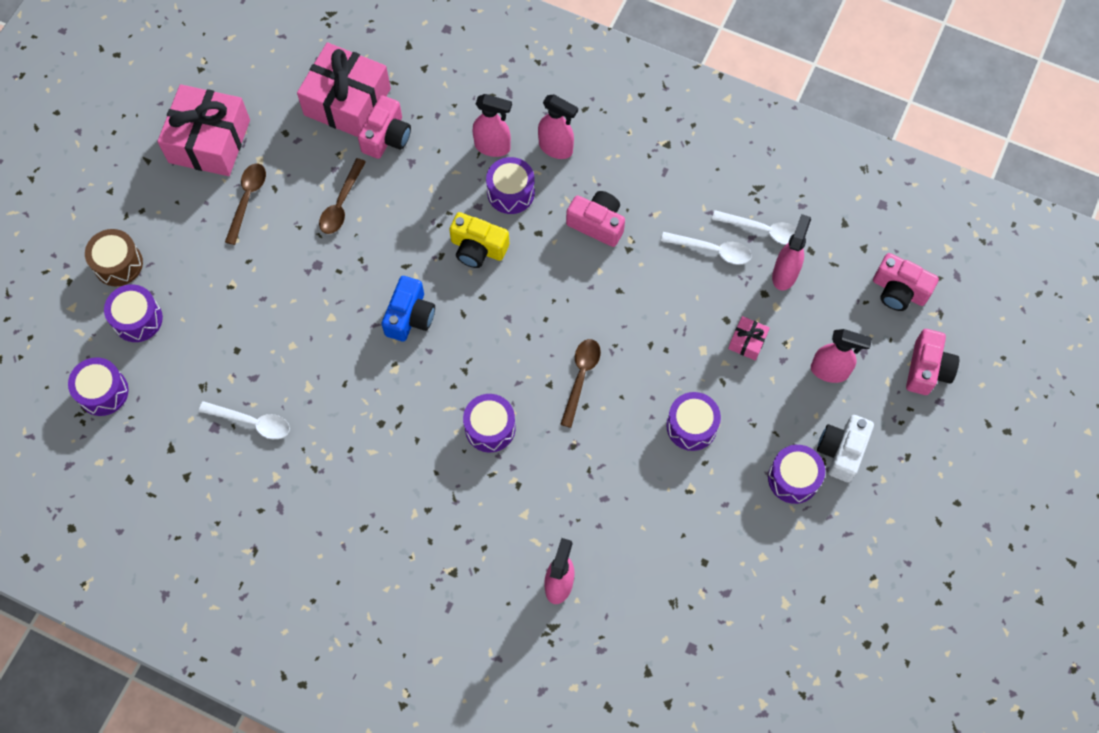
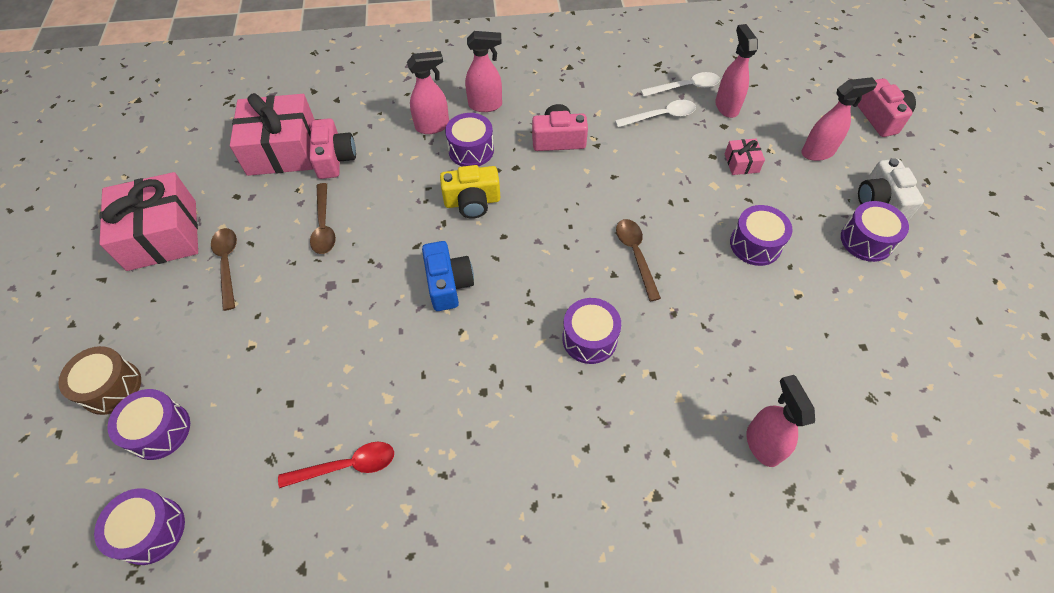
camera: 30 degrees left, 10 degrees down
(252, 422) = (347, 466): white spoon -> red spoon
(899, 290) = (813, 80): pink camera -> none

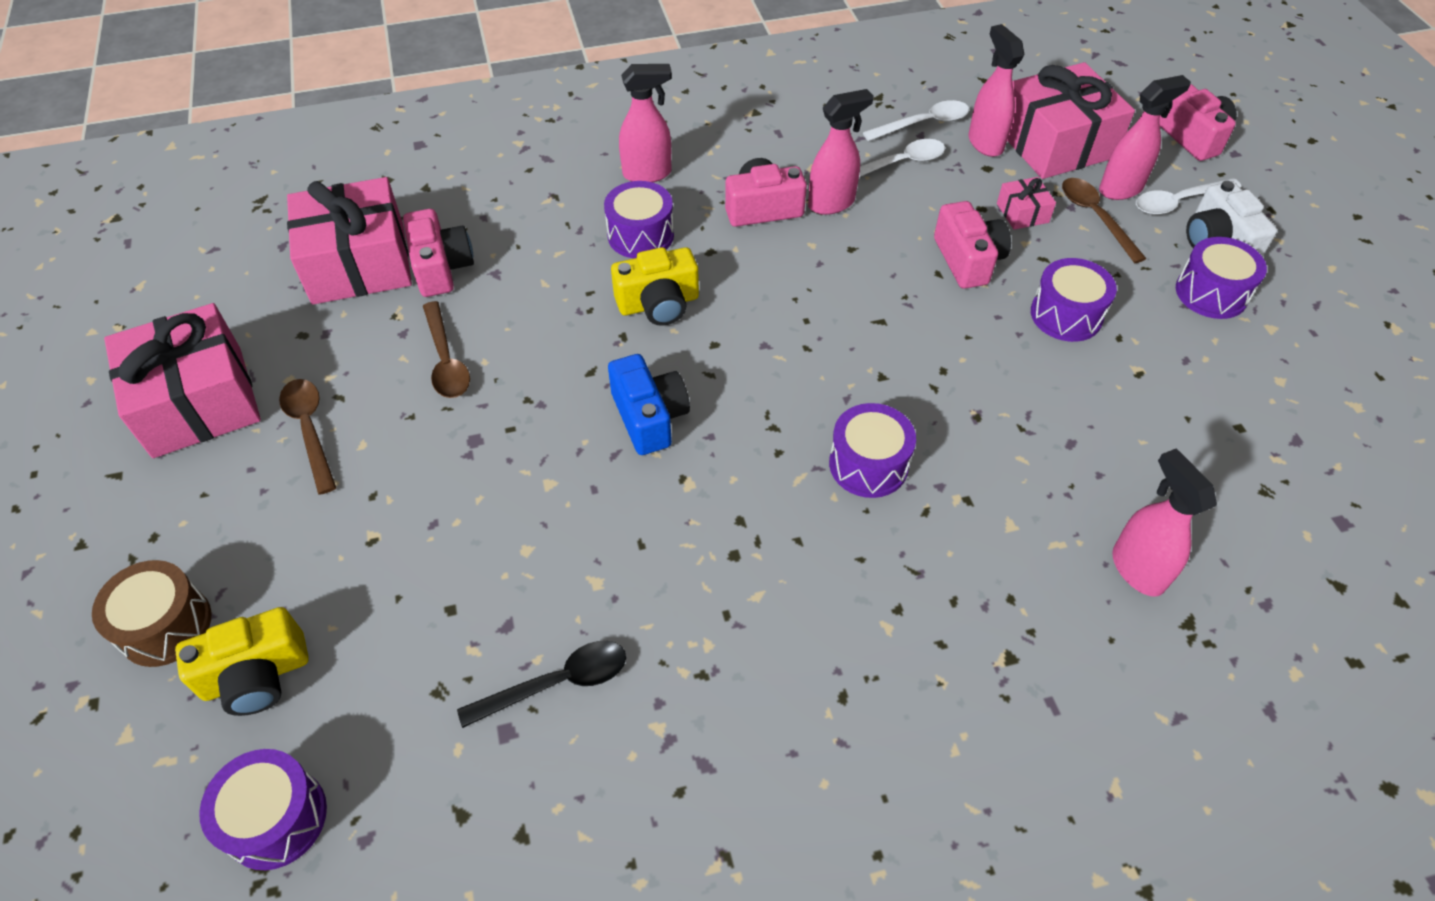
camera: 10 degrees left, 5 degrees down
(159, 430) = (256, 675): purple drum -> yellow camera
(347, 466) = (557, 683): red spoon -> black spoon
(433, 126) = (577, 209): pink spray bottle -> pink spray bottle (832, 203)
(635, 255) = (906, 347): brown spoon -> brown spoon (1095, 217)
(694, 194) = (968, 260): none -> pink camera
(778, 112) = (1055, 143): none -> pink gift
(858, 167) = (1178, 202): none -> white spoon

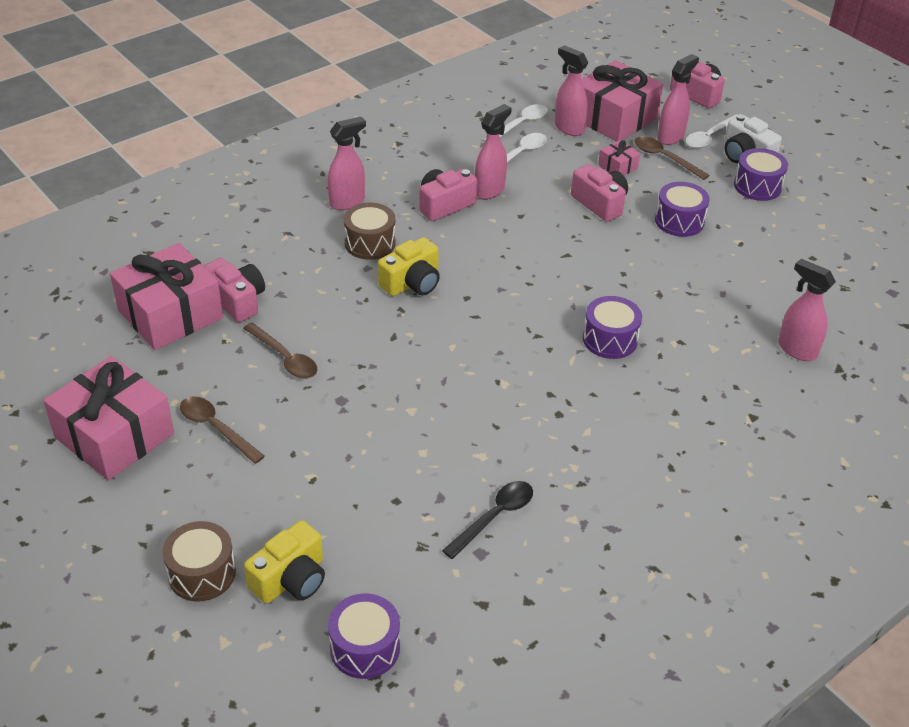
camera: 25 degrees left, 10 degrees down
(640, 235) = (370, 243): purple drum -> brown drum
(649, 417) = (452, 352): blue camera -> none

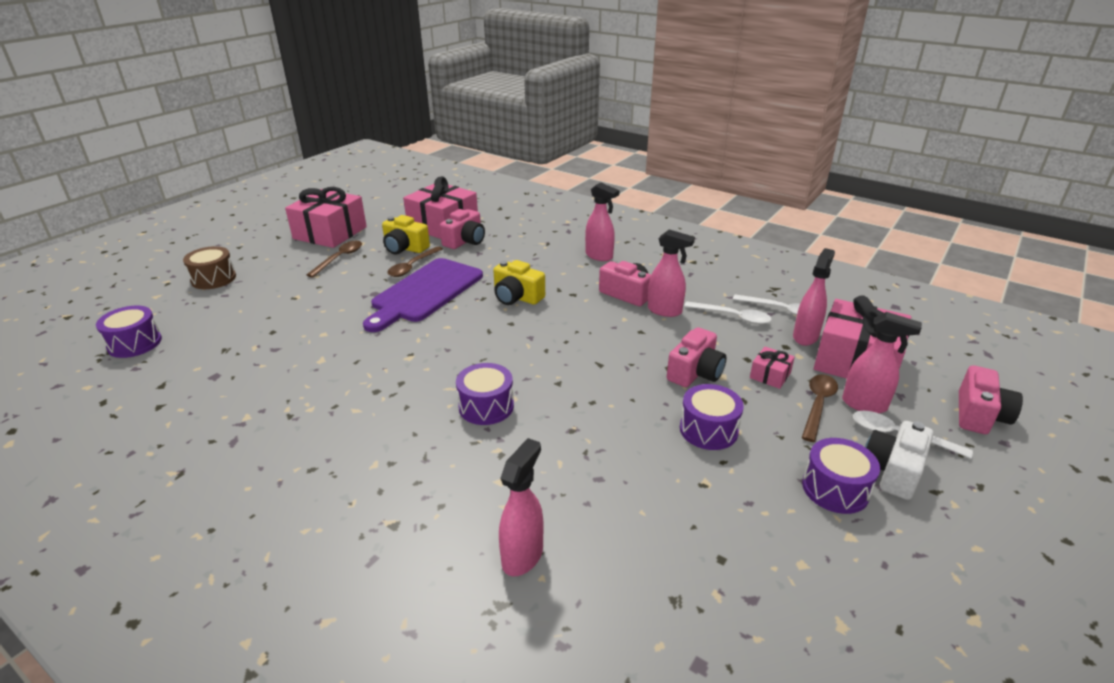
camera: 75 degrees right, 10 degrees down
(291, 579) = (203, 307): yellow camera -> yellow camera (405, 248)
(363, 354) = (425, 292): none -> purple cutting board
(370, 243) = (555, 273): brown drum -> none
(494, 517) = (252, 376): black spoon -> none

